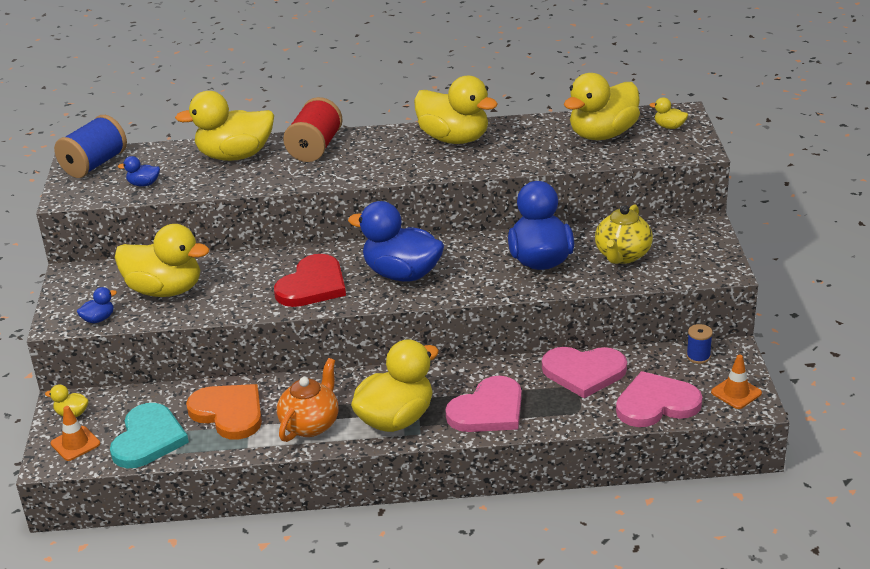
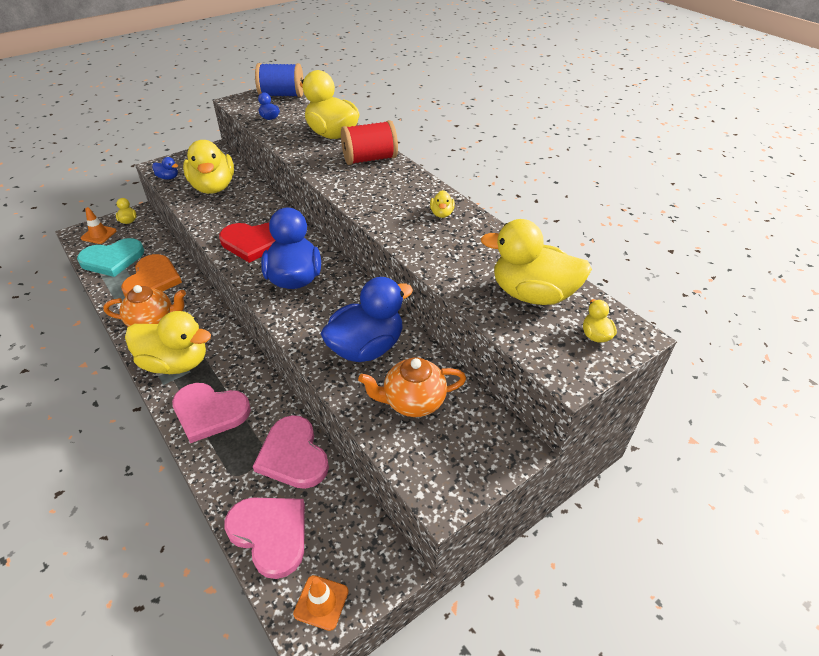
camera: 55 degrees right, 10 degrees up
(454, 139) = (441, 214): yellow duck -> yellow duck, size x0.42
(622, 255) = (413, 402): yellow teapot -> orange teapot
(698, 356) = (366, 539): blue spool -> none

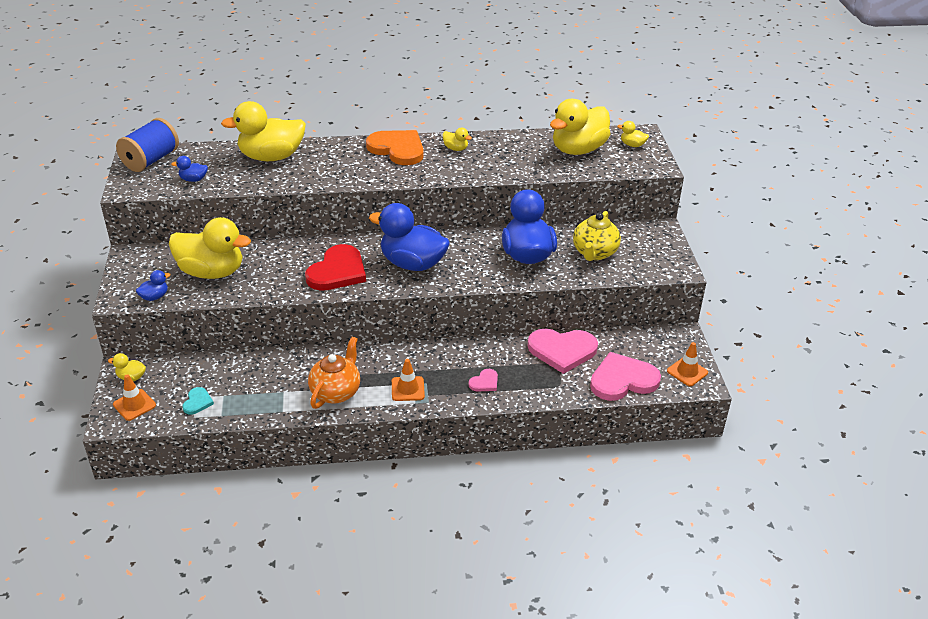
camera: 60 degrees left, 5 degrees down
(112, 259) = (197, 402): turquoise heart -> turquoise heart, size x0.47
(152, 280) = (266, 380): orange heart -> orange heart (397, 149)
(176, 363) = (408, 389): yellow duck -> orange traffic cone
(209, 412) = (484, 382): pink heart -> pink heart, size x0.47
(370, 159) = (339, 152): red spool -> none
(413, 402) = (594, 253): orange teapot -> yellow teapot

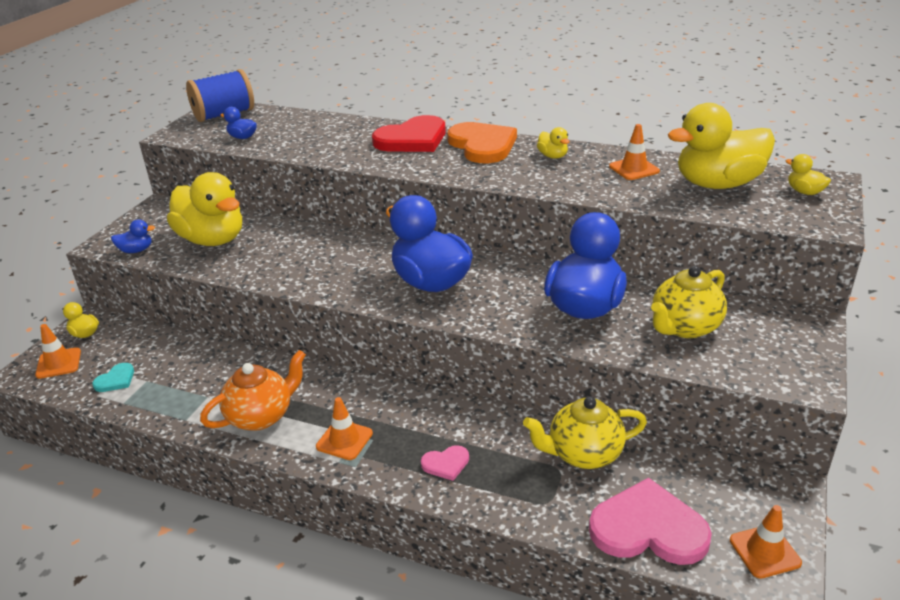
camera: 30 degrees right, 5 degrees down
(271, 157) = (339, 130): yellow duck -> none
(337, 271) = (338, 270): red heart -> red heart (412, 139)
(518, 148) = (634, 169): none -> orange traffic cone
(562, 350) = (583, 454): pink heart -> yellow teapot

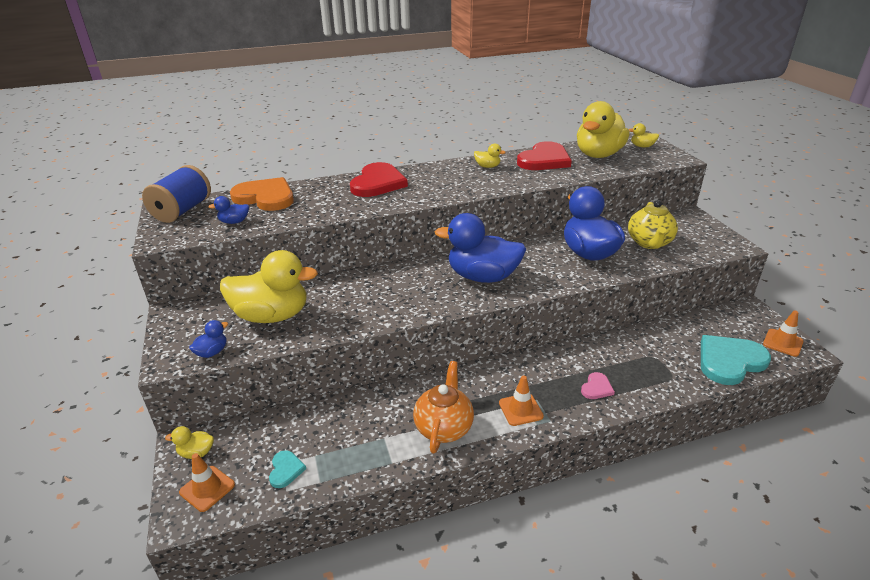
camera: 40 degrees left, 0 degrees up
(482, 145) = (433, 173): orange heart -> orange heart (265, 197)
(583, 454) = (652, 342): yellow teapot -> none
(634, 169) = (544, 160): orange traffic cone -> red heart
(648, 528) = (729, 361): pink heart -> turquoise heart

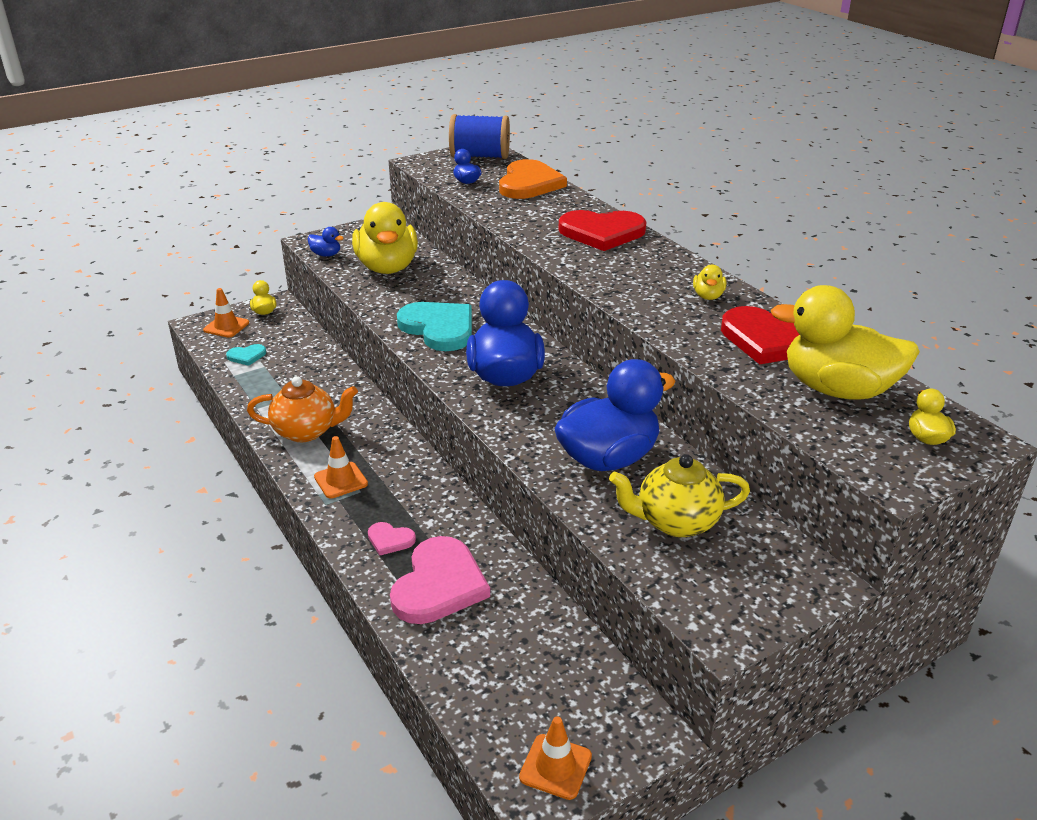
camera: 75 degrees right, 0 degrees up
(643, 369) = (439, 584): none -> pink heart
(729, 361) = (481, 684): turquoise heart -> turquoise heart (439, 328)

